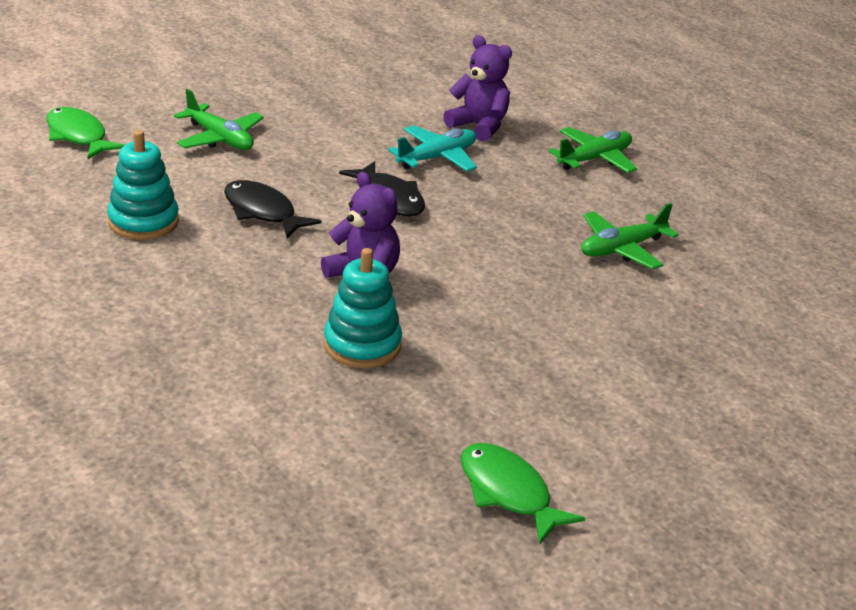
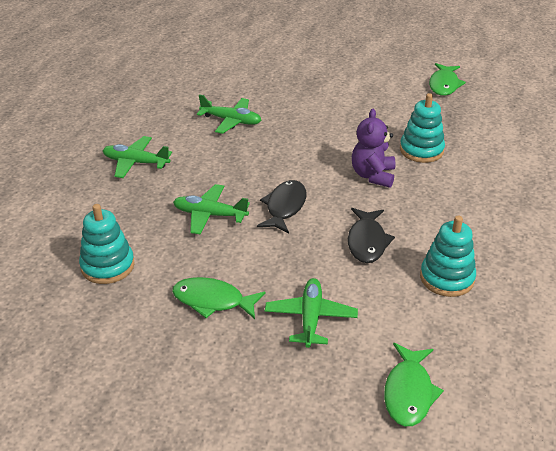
camera: 125 degrees left, 5 degrees up
(312, 112) = (213, 301): none -> green fish
(430, 91) = (108, 266): none -> turquoise stacking toy
(437, 158) = (210, 215): turquoise plane -> green plane
(479, 126) = (142, 220): purple teddy bear -> none

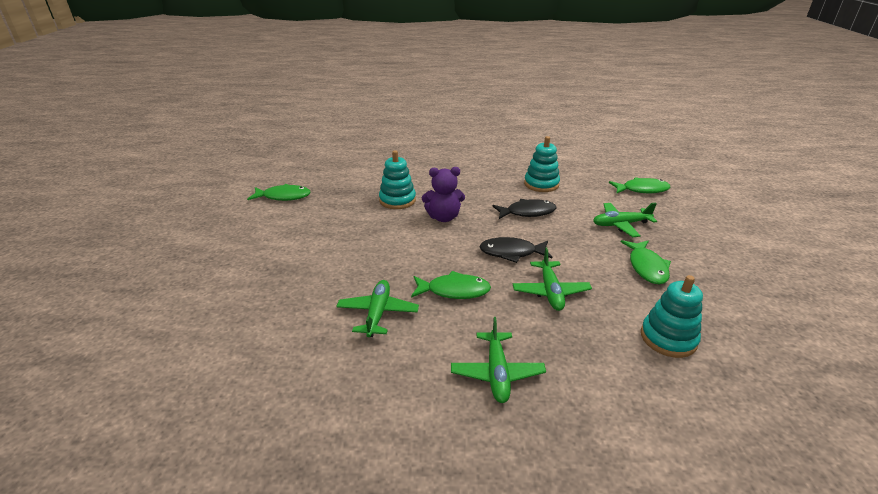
camera: 105 degrees left, 5 degrees down
(240, 160) = (454, 291): none -> green fish

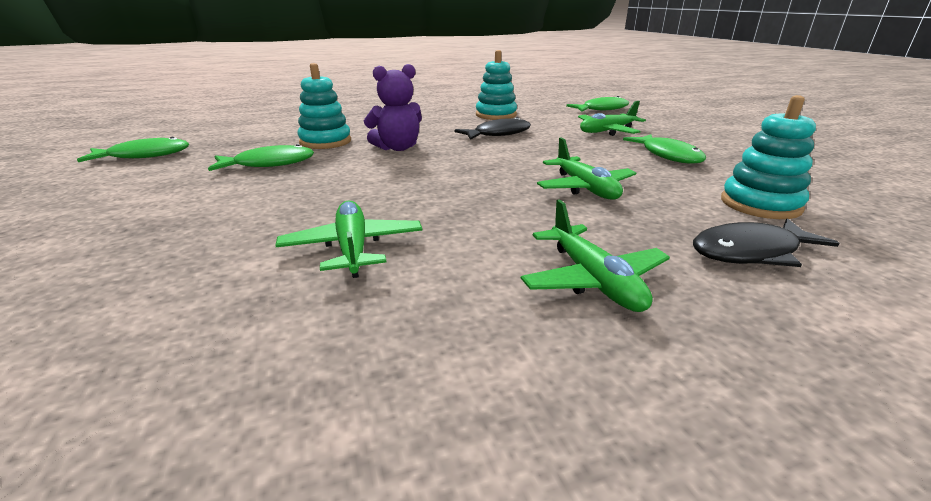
camera: 20 degrees left, 5 degrees down
(454, 291) = (458, 206): green fish -> green fish (269, 164)
(511, 252) = (507, 164): black fish -> black fish (750, 252)

